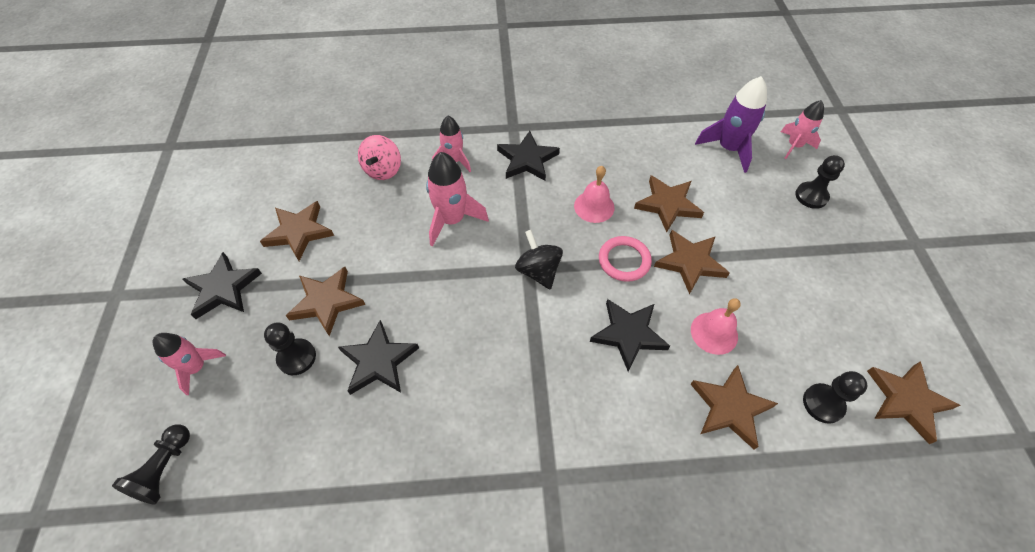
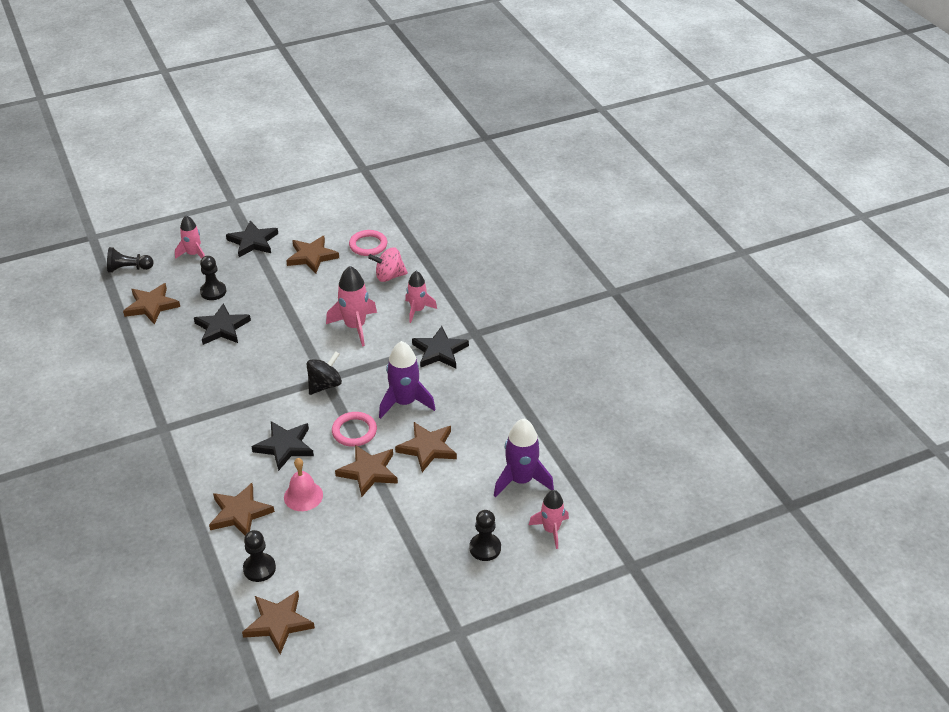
camera: 70 degrees right, 15 degrees down
(316, 175) = (368, 245): none -> pink ring
(327, 302) = (259, 290): brown star -> brown star (151, 306)
(594, 206) = (404, 402): pink bell -> purple rocket

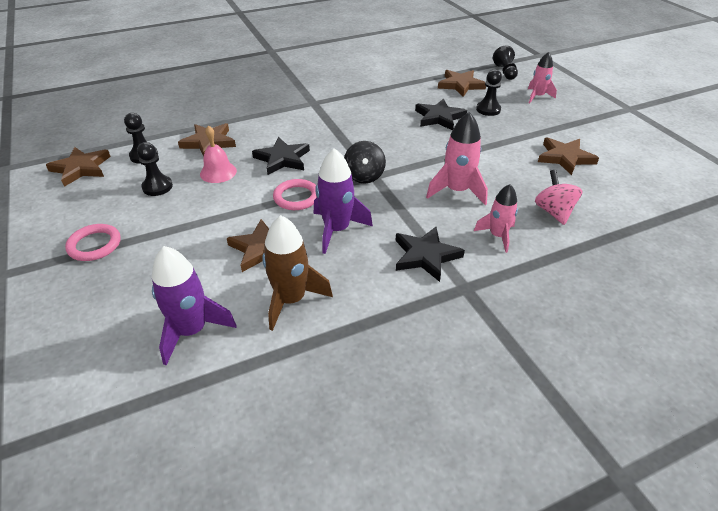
camera: 90 degrees right, 0 degrees up
(253, 242) = (572, 123): black star -> none
(325, 385) = (364, 176): black spinning top -> black spinning top turned 45 degrees clockwise
(368, 245) = (605, 194): pink ring -> pink ring (94, 245)
(368, 472) = (238, 208): brown star -> none
(485, 548) = (99, 296): black pawn -> black pawn (157, 187)
(488, 426) = (291, 300): none -> brown rocket
(551, 530) = (98, 360): pink rocket -> none

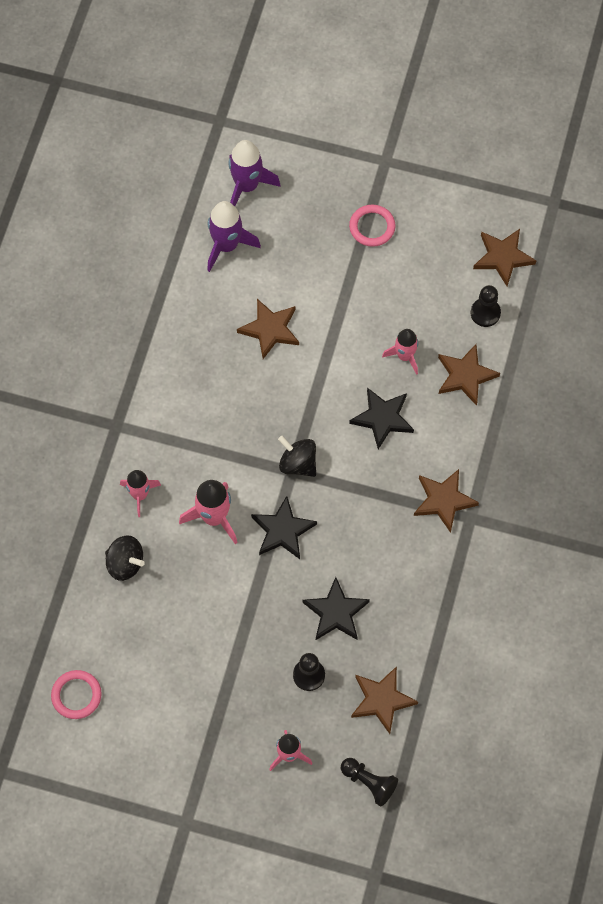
camera: 130 degrees right, 25 degrees up
(157, 187) = (420, 300): black pawn -> none
(218, 172) = (405, 356): pink bell -> pink rocket
(291, 300) = (203, 315): brown rocket -> none
(296, 197) = (314, 392): pink ring -> pink ring (76, 695)
(337, 230) = (247, 391): purple rocket -> purple rocket (247, 186)
(425, 256) = (166, 427): black star -> black star (282, 530)
(553, 212) = (125, 563): pink spinning top -> black spinning top
(565, 158) = (174, 655): brown star -> brown star (444, 500)

